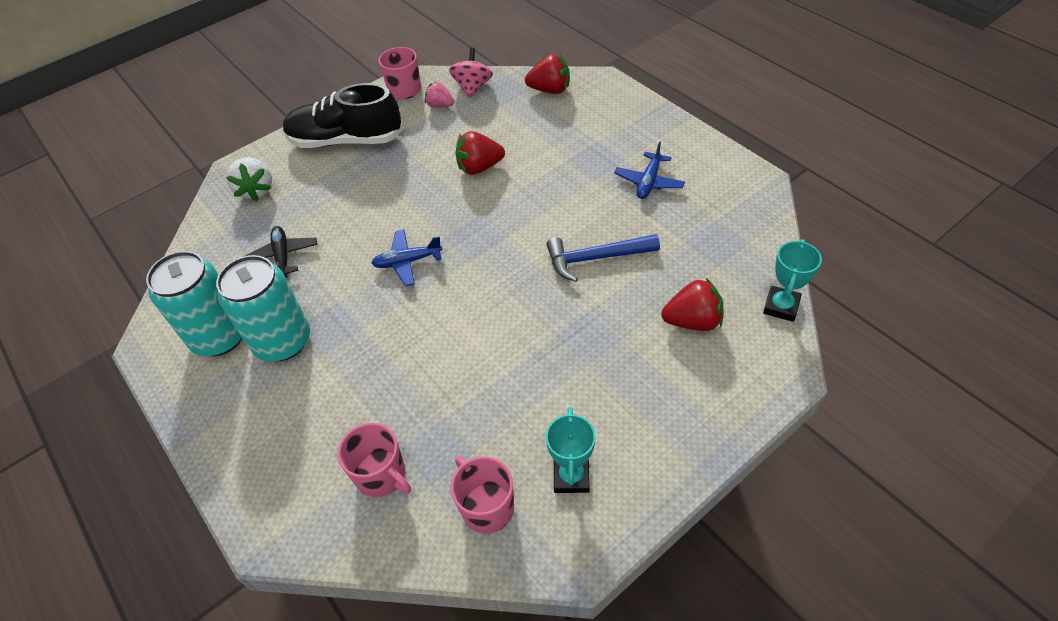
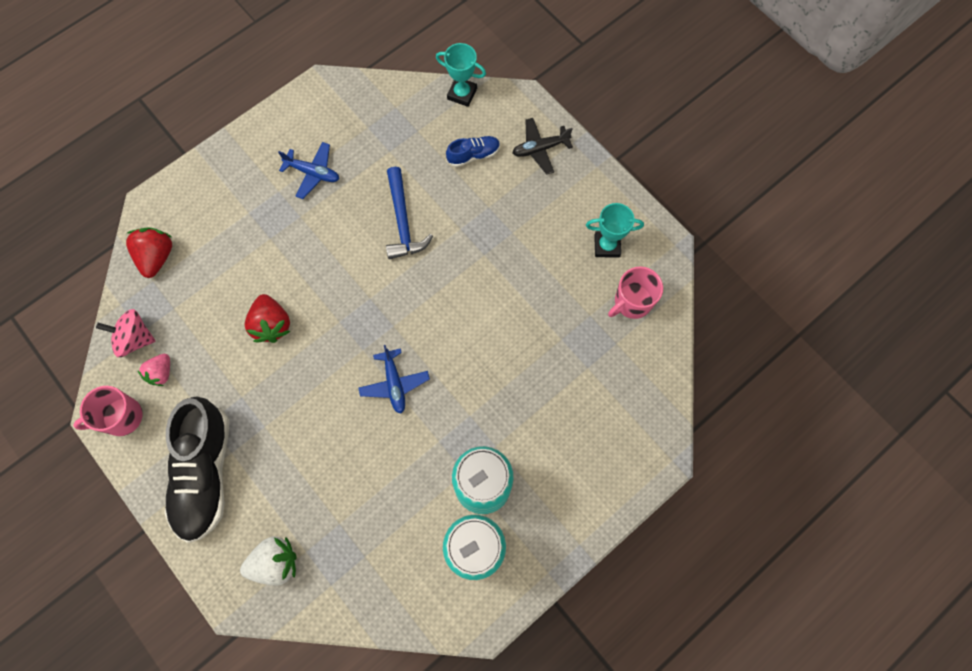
camera: 95 degrees left, 20 degrees up
(283, 256) = (378, 509): black plane -> black plane (540, 149)
(381, 475) = (610, 379): pink mug -> none
(692, 321) = (473, 155): red strawberry -> blue shoe

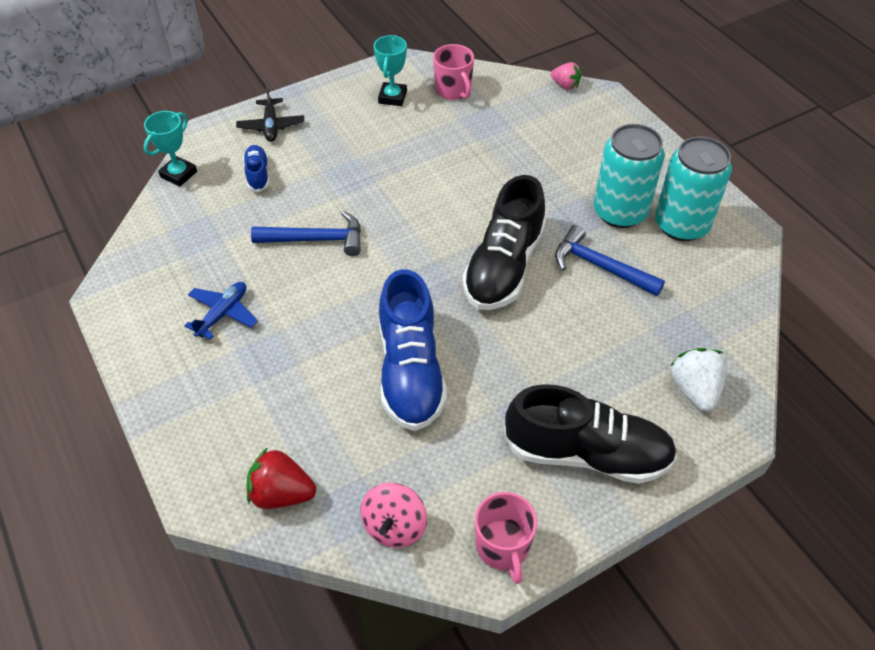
camera: 80 degrees left, 20 degrees down
(161, 373) = (449, 496): pink strawberry -> pink strawberry (565, 85)
(272, 325) = (410, 371): red strawberry -> blue shoe
(394, 384) = (504, 266): blue plane -> black shoe
(407, 471) = (600, 266): none -> blue hammer

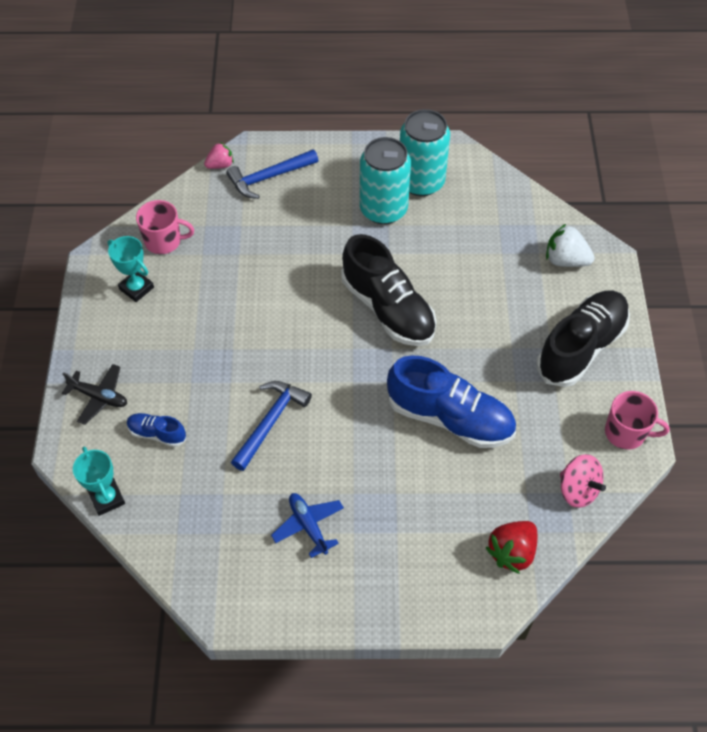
camera: 60 degrees left, 5 degrees up
(600, 266) = (427, 250): blue hammer -> blue hammer (269, 177)

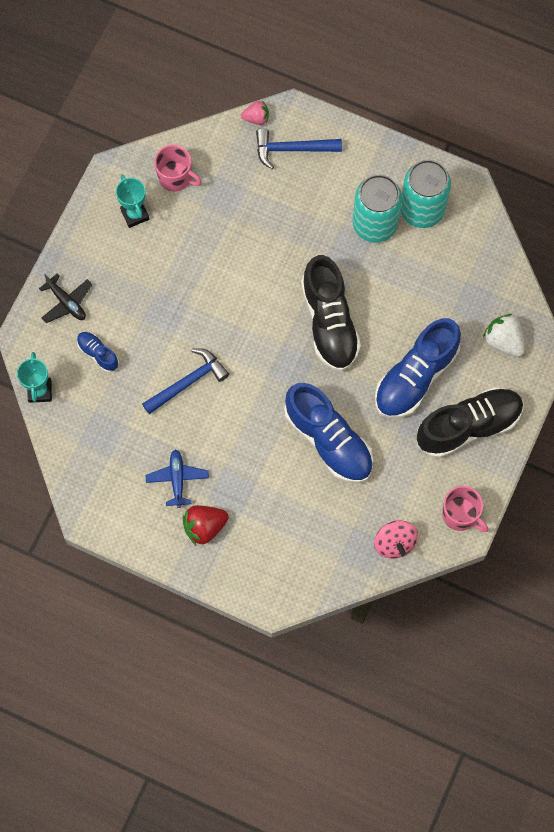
camera: 25 degrees right, 15 degrees up
(502, 324) = (415, 377): none -> blue shoe
(512, 552) = (317, 568): red strawberry -> red strawberry (204, 527)

